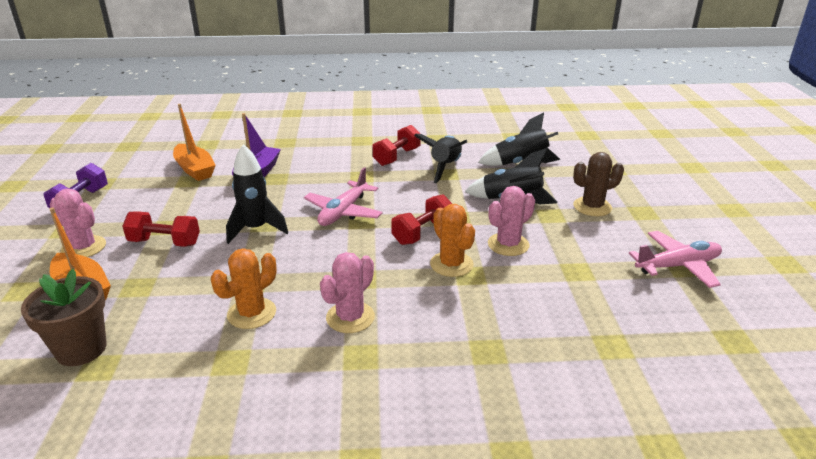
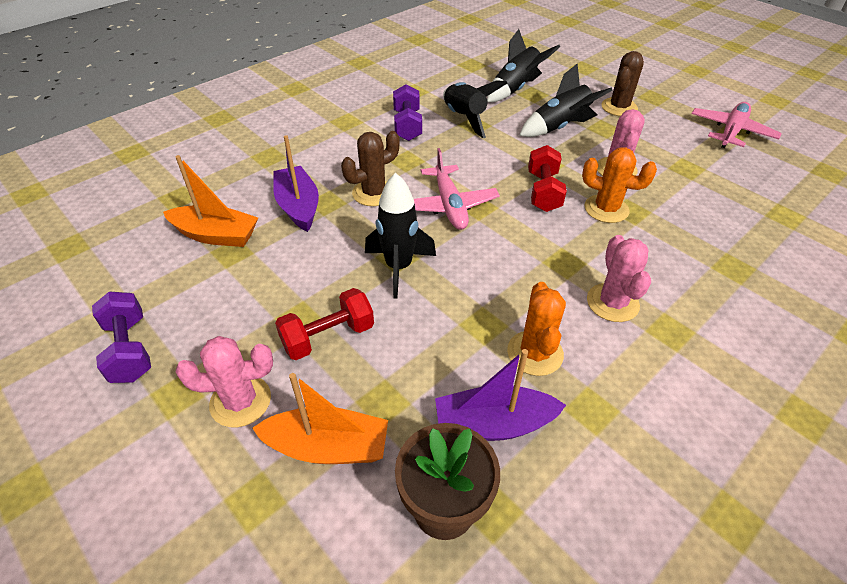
camera: 40 degrees left, 15 degrees up
(167, 331) = (493, 424): none -> purple boat
(309, 185) = (373, 193): none -> brown cactus
(397, 157) = (407, 125): red dumbbell -> purple dumbbell

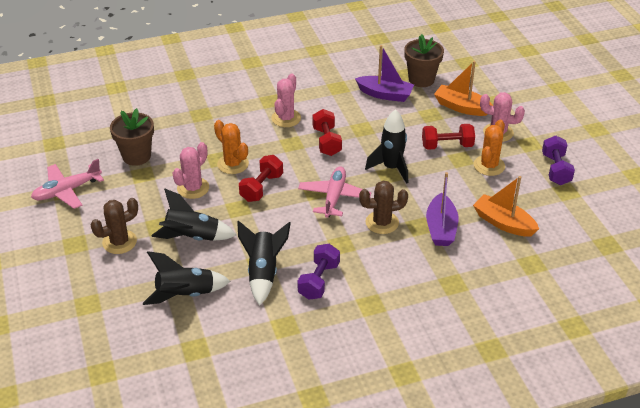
camera: 155 degrees left, 5 degrees down
(519, 281) = (326, 141): none -> red dumbbell
(535, 353) = (346, 111): orange cactus -> orange cactus (489, 166)
(723, 184) = (136, 156): none -> brown flower pot

